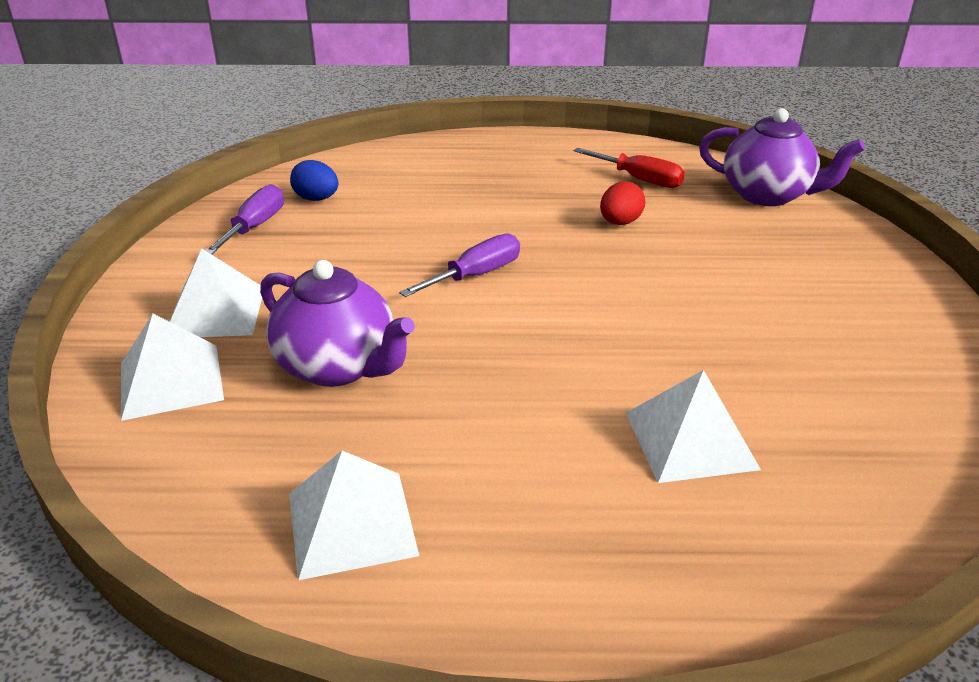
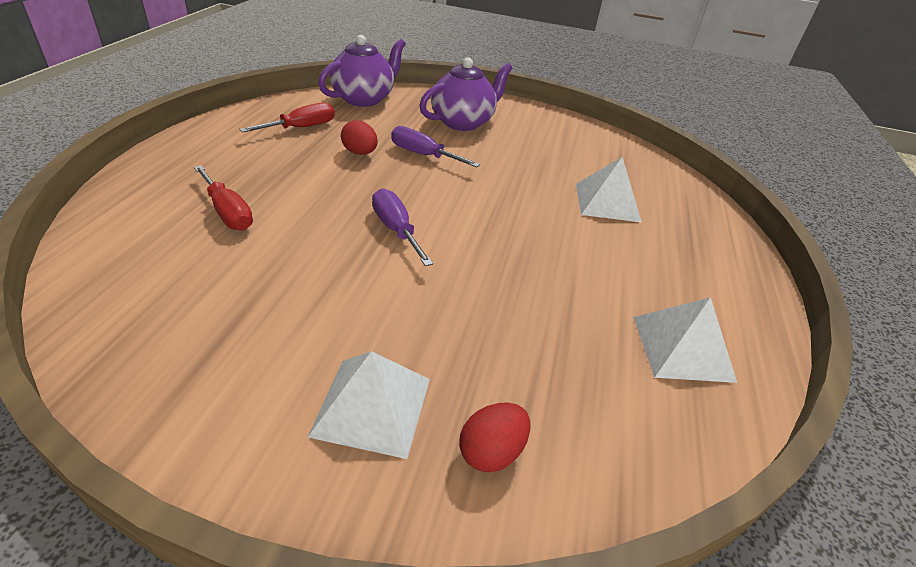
camera: 80 degrees left, 5 degrees up
(171, 381) = (491, 452): white pyramid -> red egg
(255, 227) = (192, 355): purple screwdriver -> purple screwdriver (423, 155)
(316, 199) = (165, 295): blue egg -> none
(338, 367) = (500, 327): purple teapot -> purple teapot (463, 122)
(443, 189) = (227, 212): none -> red screwdriver

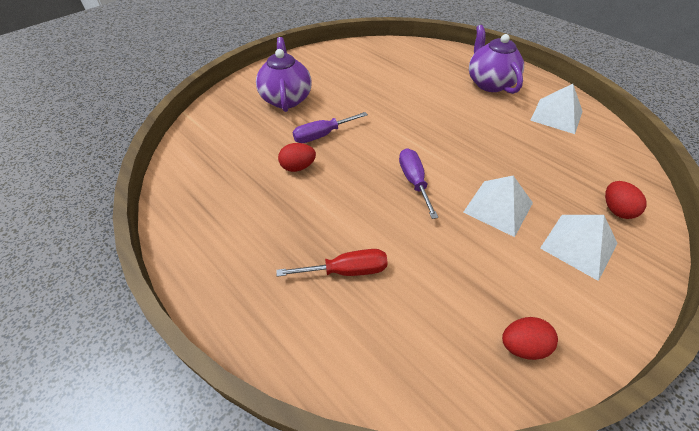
camera: 55 degrees left, 10 degrees up
(160, 363) = (522, 345): none -> red egg
(301, 128) = (230, 190): red screwdriver -> none
(364, 99) = (204, 136): purple teapot -> purple teapot (489, 83)
(396, 230) = (414, 181): purple screwdriver -> purple screwdriver turned 75 degrees clockwise
(607, 202) = (424, 81): white pyramid -> white pyramid (498, 207)

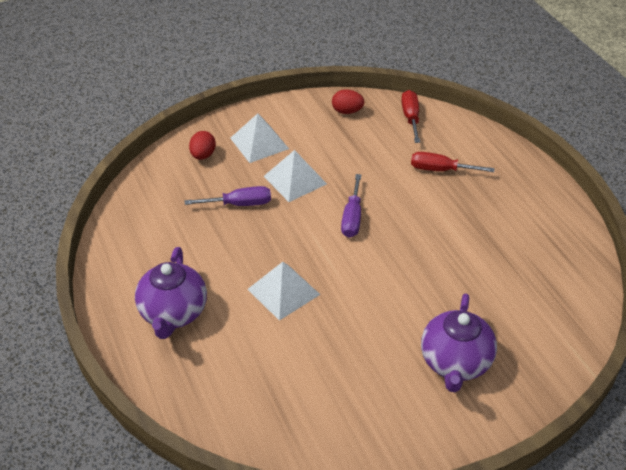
camera: 160 degrees left, 5 degrees down
(298, 167) = (459, 260): red egg -> none
(322, 135) = (423, 292): purple screwdriver -> purple screwdriver (239, 204)
(424, 365) = (410, 118): none -> red screwdriver
(556, 115) = (147, 246): white pyramid -> white pyramid (283, 291)

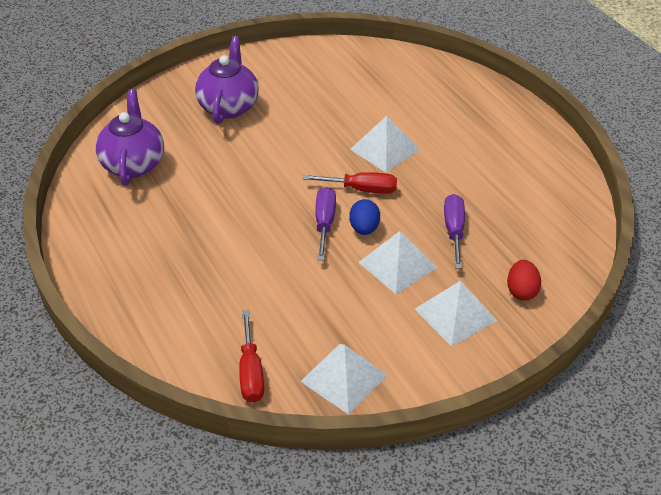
camera: 175 degrees right, 0 degrees up
(173, 313) = (480, 127): purple teapot -> purple teapot (133, 164)
(239, 204) = (454, 230): purple screwdriver -> purple screwdriver turned 105 degrees clockwise
(317, 211) = (364, 228): none -> blue egg
(347, 111) = (343, 378): red egg -> white pyramid
(440, 170) = (218, 290): red screwdriver -> red screwdriver (362, 189)

